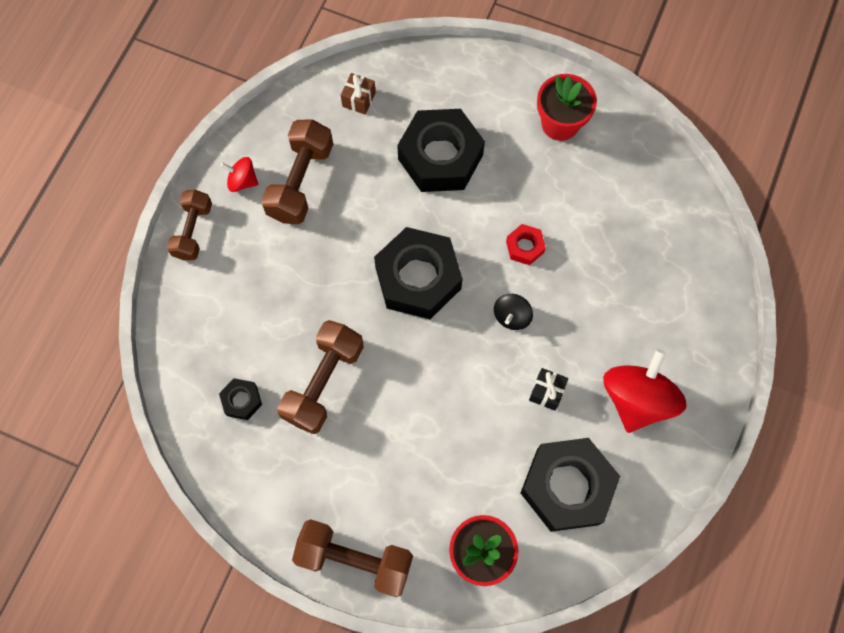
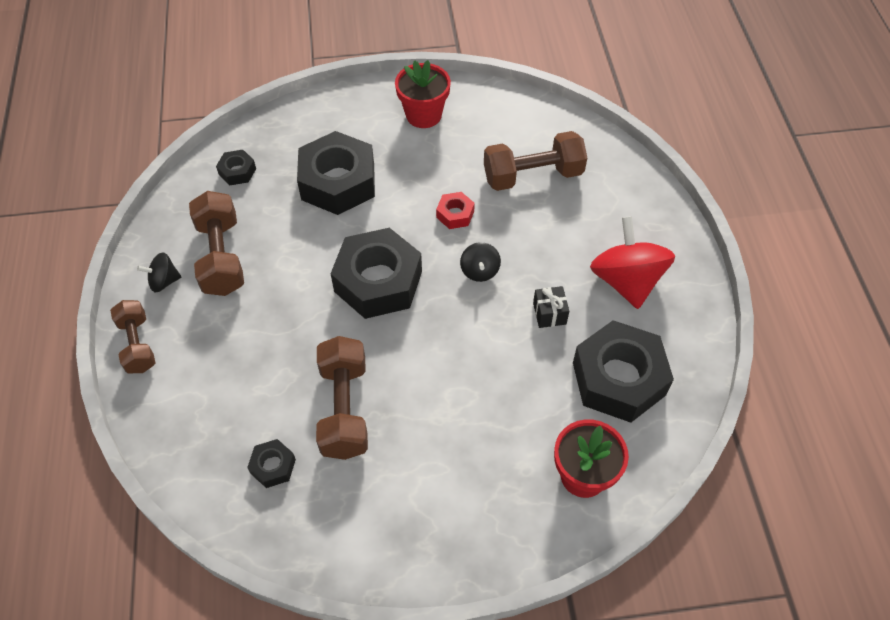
camera: 30 degrees left, 15 degrees down
(242, 181) = (164, 281): red spinning top -> black spinning top
(355, 559) = (472, 548): brown dumbbell -> brown dumbbell (533, 175)
(359, 99) = (237, 171): brown gift -> black nut

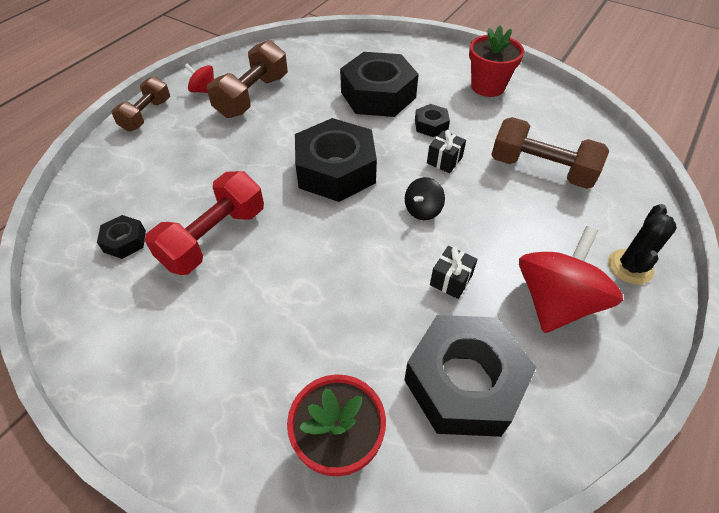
camera: 40 degrees right, 5 degrees down
(164, 281) = (204, 90): black spinning top -> red spinning top
(237, 171) = (319, 57): black nut -> black nut (431, 125)
(344, 408) = (214, 237): brown dumbbell -> red dumbbell
(455, 214) = (444, 160): red nut -> black gift
(650, 220) = (630, 267): none -> black cactus

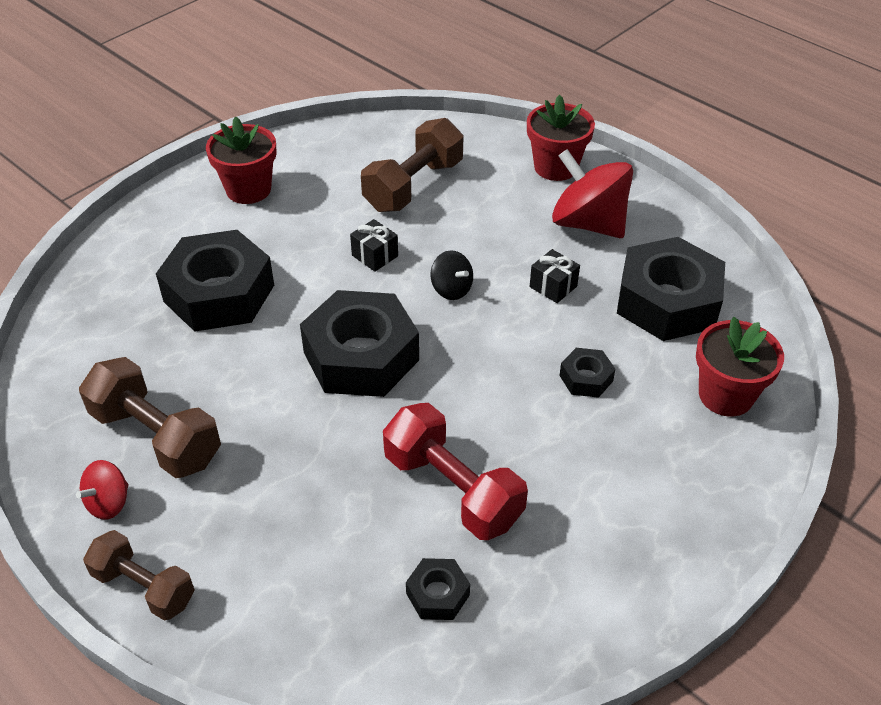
camera: 80 degrees left, 5 degrees down
(431, 125) = (305, 254): black nut -> black nut (586, 378)
(630, 267) = (555, 167): black cactus -> red flower pot

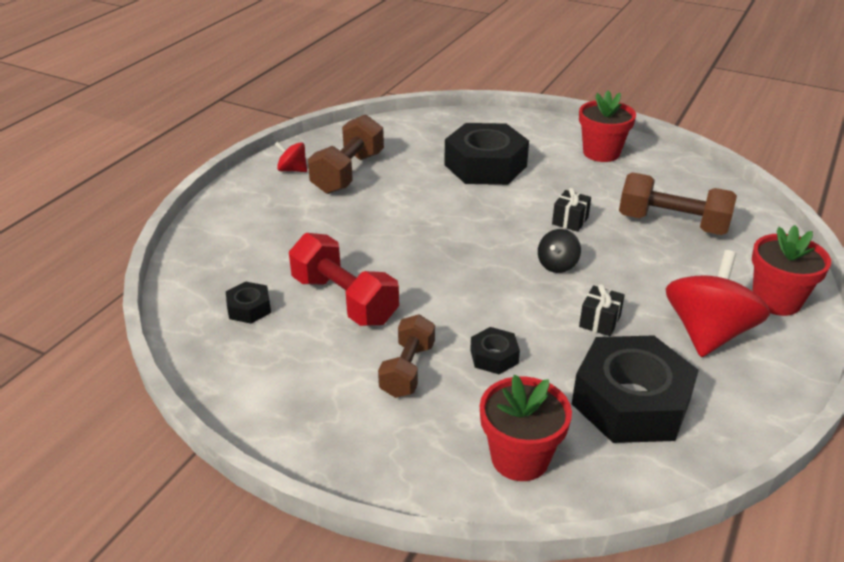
camera: 75 degrees right, 10 degrees down
(144, 587) = (235, 195): brown dumbbell -> brown dumbbell (407, 369)
(361, 356) = (457, 235): black nut -> none
(452, 489) = (344, 300): red dumbbell -> red dumbbell turned 75 degrees counterclockwise

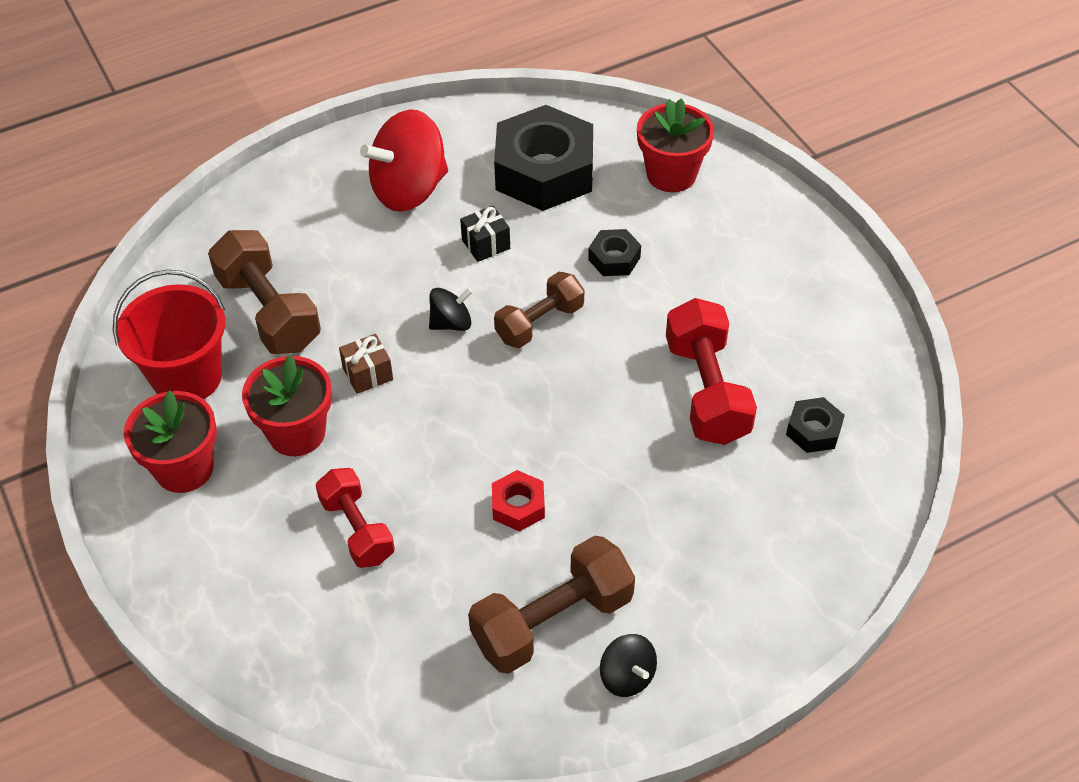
camera: 145 degrees left, 15 degrees up
(292, 170) = (627, 676): red spinning top -> black spinning top
(407, 369) = (700, 283): brown dumbbell -> brown dumbbell (539, 323)
(411, 203) = (518, 506): none -> red nut
(485, 165) = (357, 529): black nut -> red dumbbell
(570, 221) = (368, 374): black gift -> brown gift
(662, 181) = (187, 377): none -> red bucket
(776, 300) = (307, 186): red flower pot -> red flower pot (296, 433)

